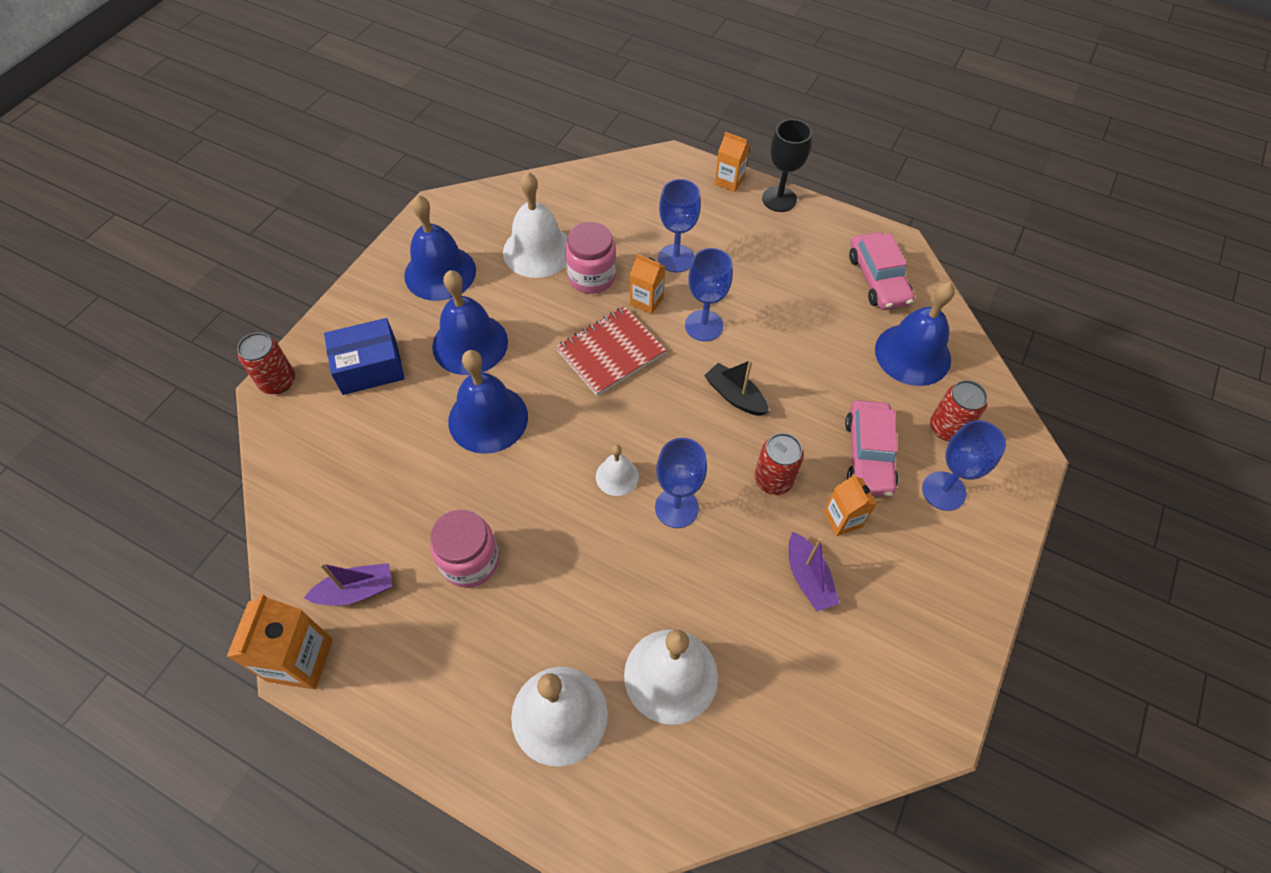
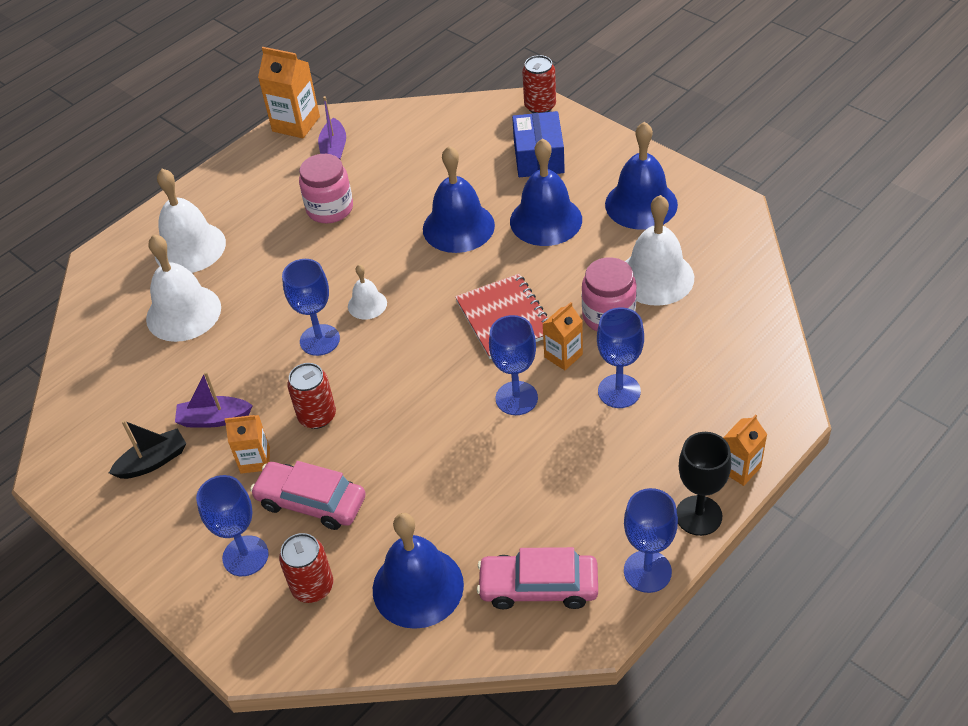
camera: 110 degrees right, 10 degrees down
(735, 396) = (420, 406): black boat -> black boat (153, 461)
(837, 221) = (647, 571): none -> blue goblet

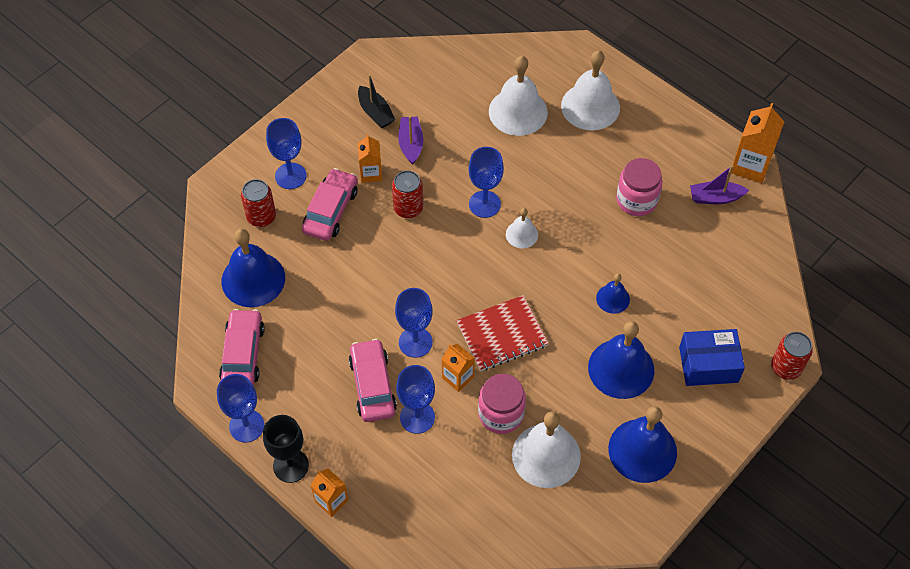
camera: 85 degrees right, 10 degrees up
(458, 227) = (613, 298): blue bell -> blue bell, size x0.52
(579, 437) = (372, 385): none -> pink car

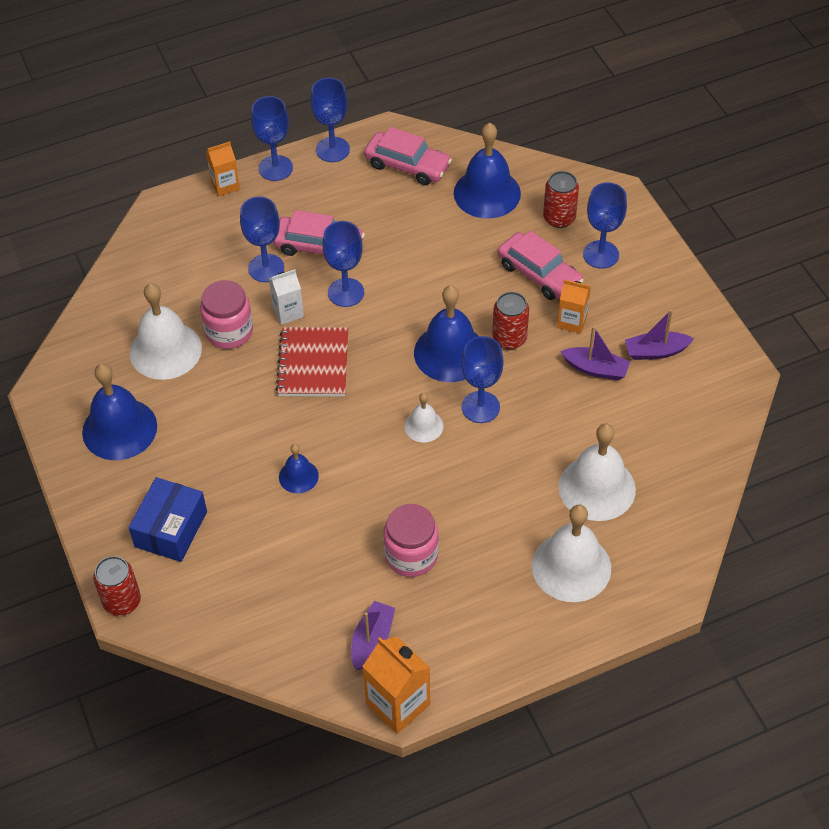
camera: 115 degrees right, 5 degrees down
(291, 465) = (275, 168): black goblet -> blue goblet
(375, 113) = (656, 351): black boat -> purple boat
(458, 377) = (288, 312): orange carton -> white carton
(621, 368) = (215, 449): blue bell -> blue bell (450, 353)

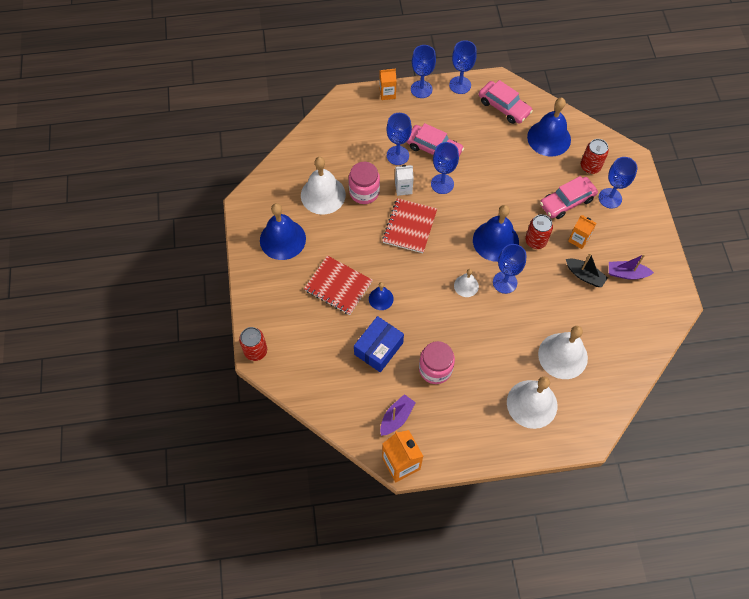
camera: 15 degrees right, 10 degrees up
(171, 529) = (296, 312): blue box -> blue box (378, 348)
(227, 475) = (338, 286): none -> red notebook
(539, 274) = (567, 202): pink car -> pink car turned 90 degrees clockwise
(596, 369) = (584, 275): purple boat -> black boat

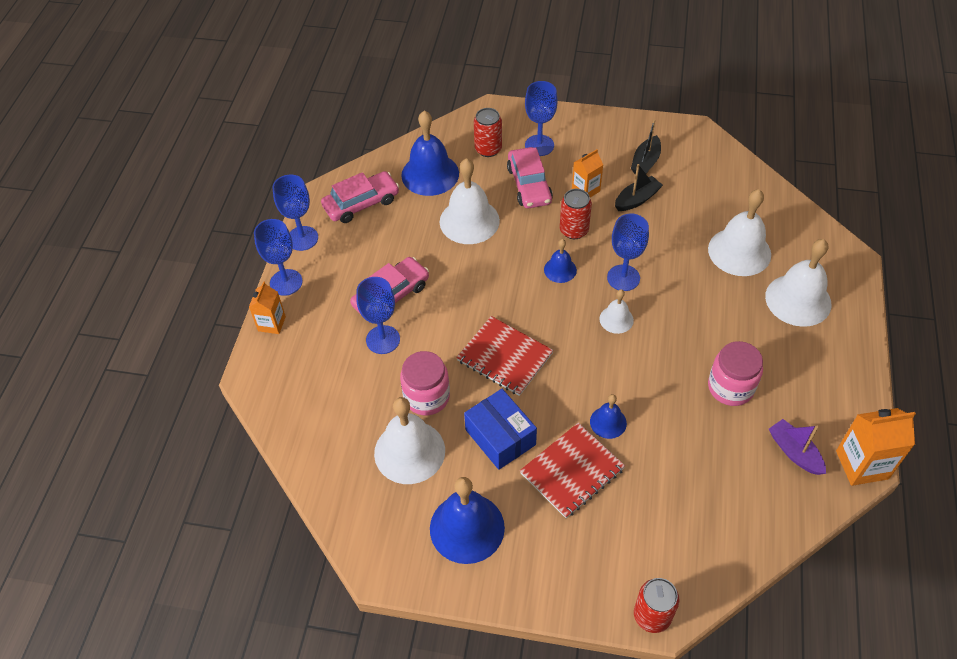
camera: 70 degrees left, 10 degrees down
(378, 348) = (685, 446): blue box -> blue box (500, 437)
(403, 188) = (440, 348): white carton -> none
(442, 184) = (451, 302): blue goblet -> none
(495, 241) = (560, 270): blue bell -> blue bell, size x0.52
(516, 174) = (469, 221): none -> white bell
(626, 273) = (645, 162): purple boat -> black boat

